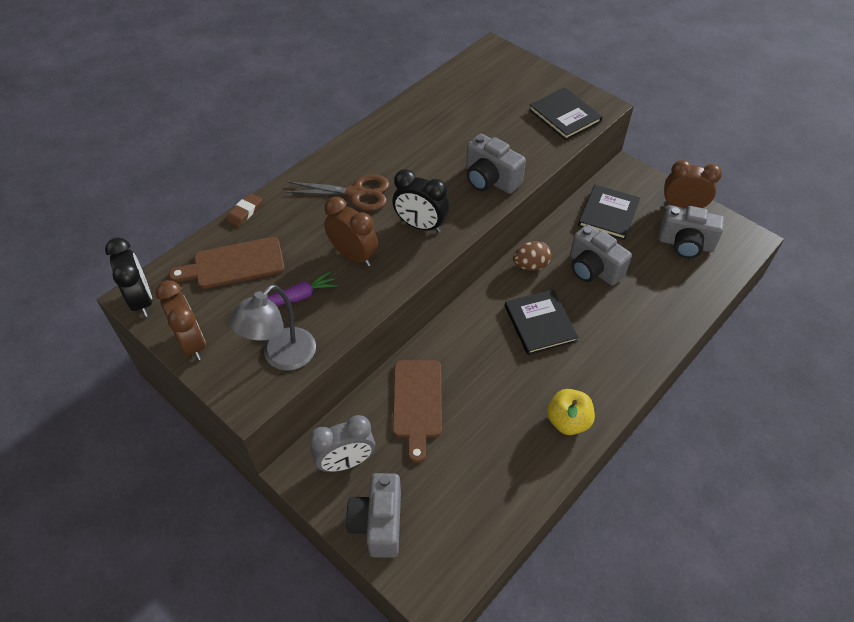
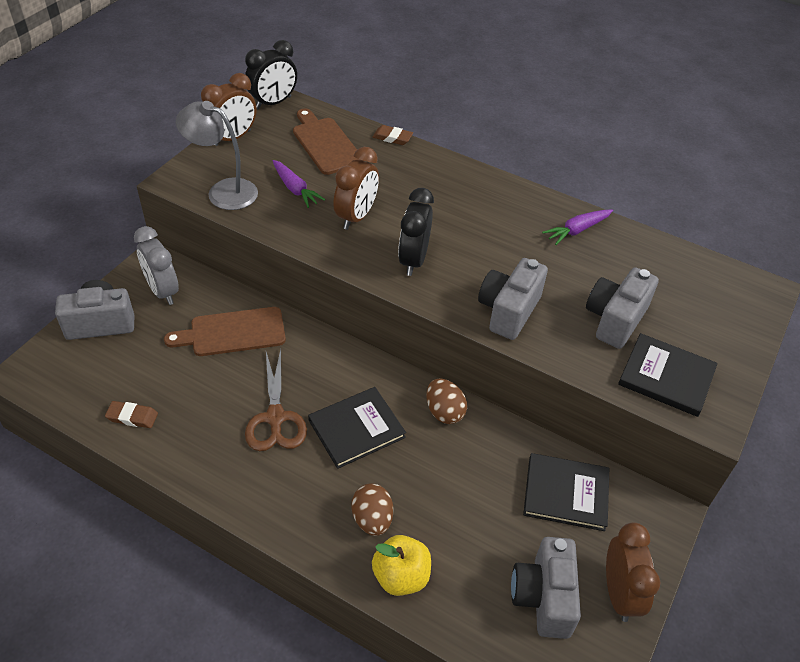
camera: 75 degrees right, 5 degrees down
(356, 193) = (444, 205): brown scissors -> brown scissors (275, 418)
(410, 122) = (577, 230): none -> purple carrot
(506, 492) = (132, 417): none -> brown eraser
(564, 116) = (666, 377): black book -> black book turned 75 degrees clockwise
(568, 421) = (223, 466): yellow apple -> yellow apple (401, 576)
(593, 269) = (458, 480): grey camera -> grey camera (615, 320)
(623, 326) = (372, 519): none -> brown egg

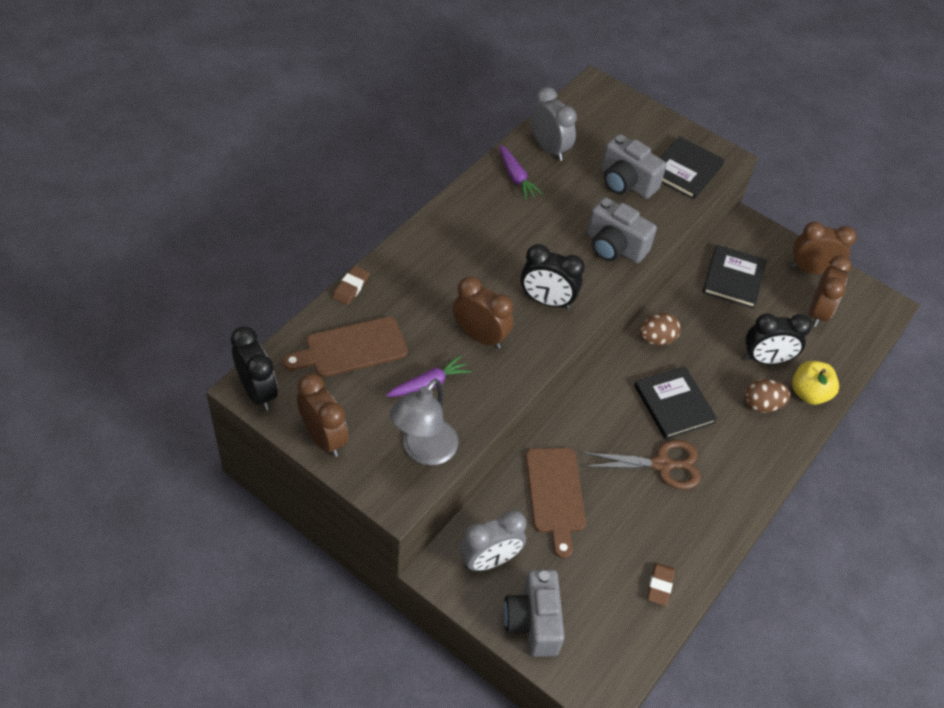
camera: 85 degrees left, 5 degrees up
(443, 527) = (766, 359): none -> black clock
(543, 597) = (818, 312): grey camera -> brown clock
(635, 253) = (549, 148): none -> grey clock

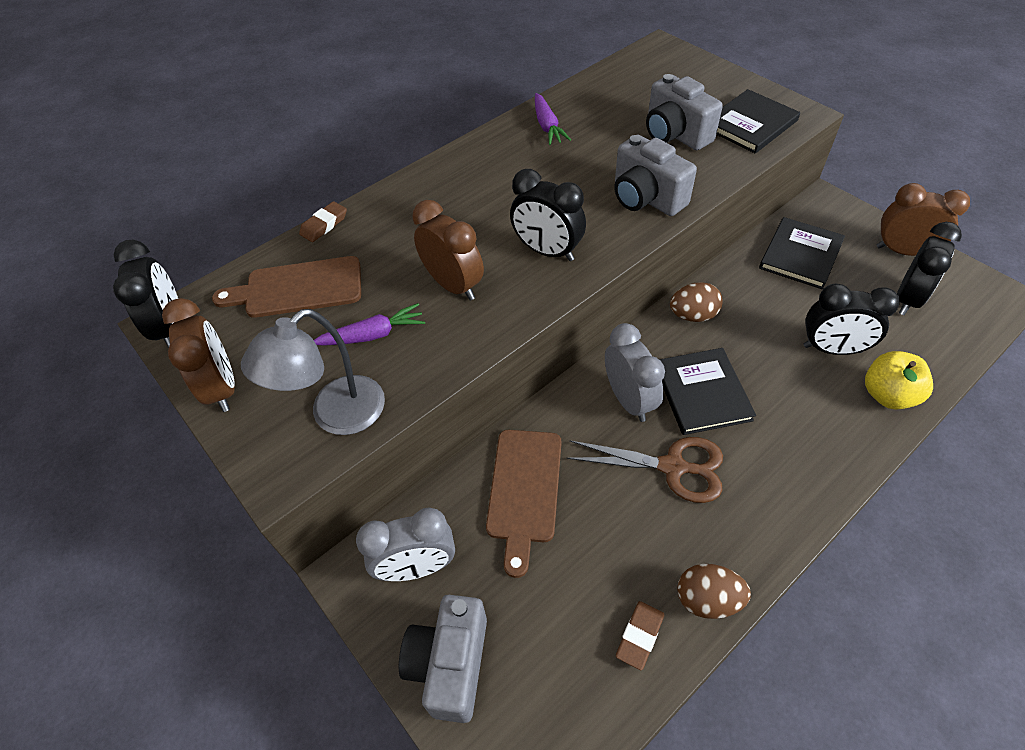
camera: 20 degrees right, 0 degrees up
(549, 148) = (592, 100): grey clock -> grey clock (629, 400)
(762, 405) = (820, 404): brown egg -> brown egg (707, 599)
(818, 312) = (908, 299): brown clock -> black clock

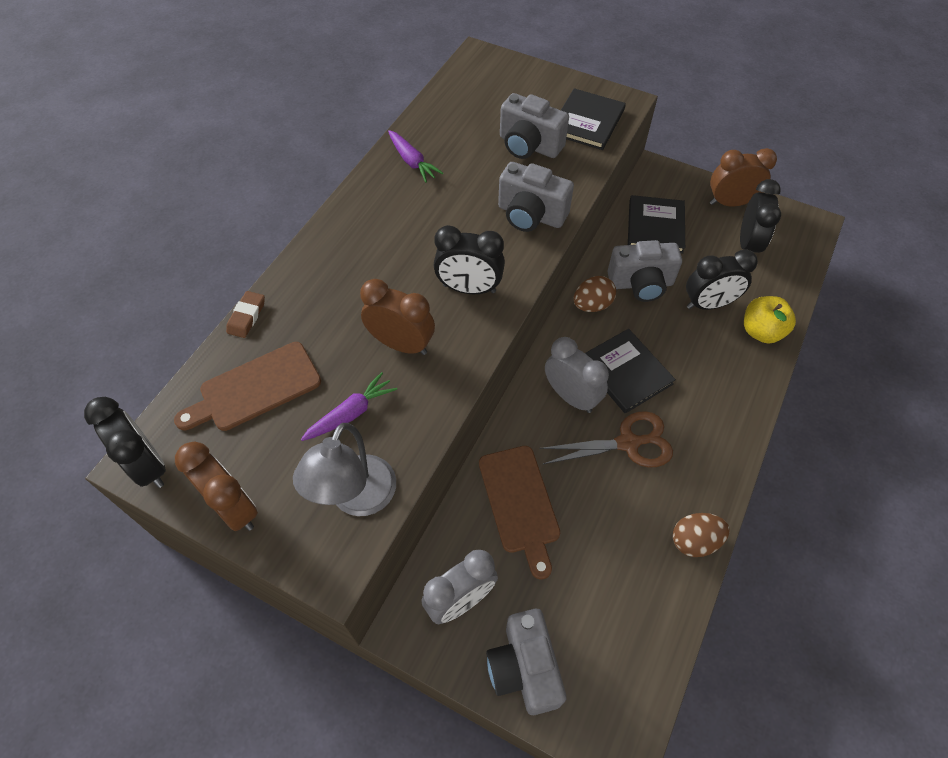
camera: 25 degrees left, 5 degrees up
(639, 636) = (657, 588): brown eraser -> none
(758, 308) = (641, 284): none -> grey camera

